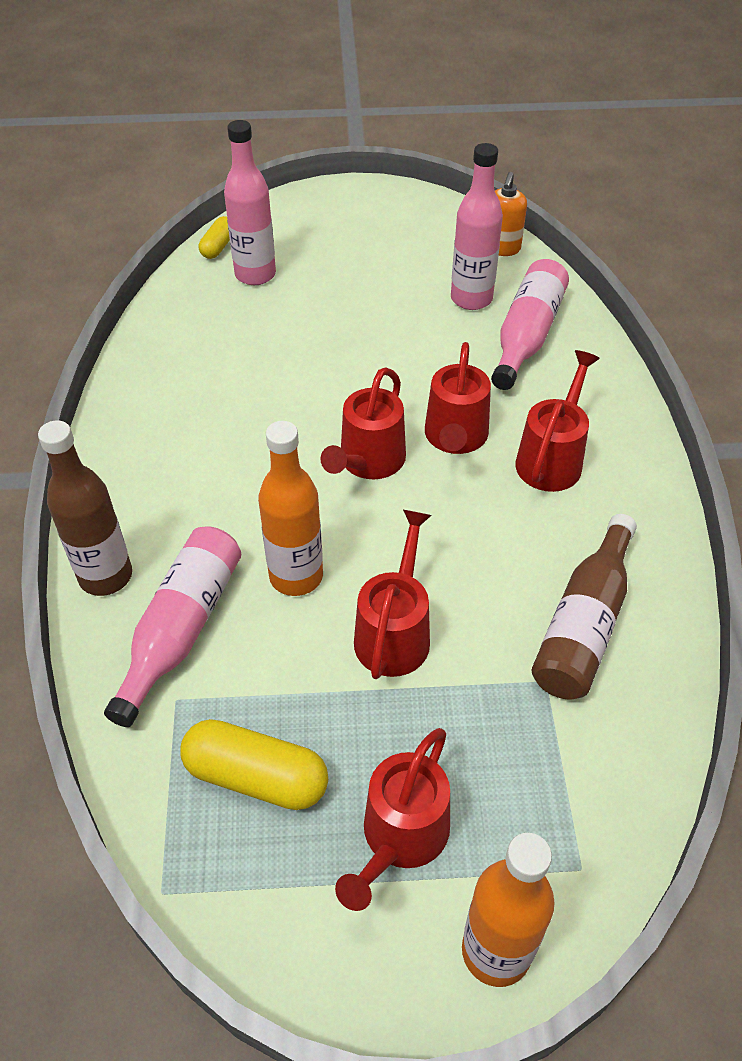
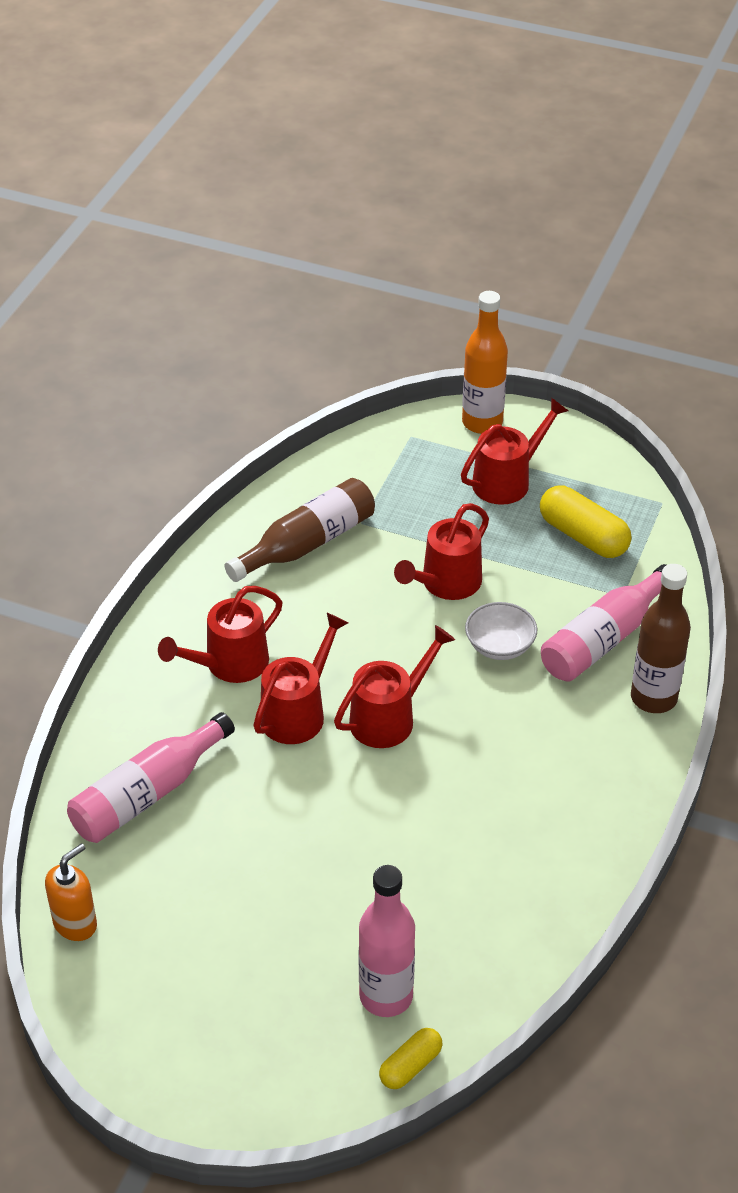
camera: 155 degrees left, 5 degrees down
(296, 576) = (500, 646): orange bottle -> white bowl
(471, 299) = (166, 862): pink bottle -> none

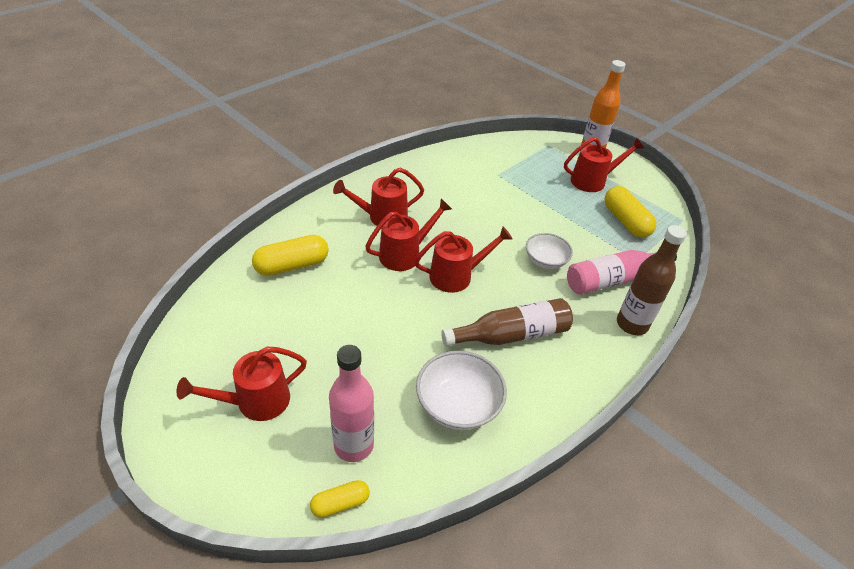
camera: 20 degrees right, 0 degrees up
(75, 923) = (200, 320): orange soap dispenser -> none
(148, 793) = (292, 266): pink bottle -> yellow capsule
(307, 544) = (462, 175): brown bottle -> brown bottle (511, 335)
(445, 584) = (529, 219): red watering can -> red watering can (255, 402)
(485, 895) = (458, 405): none -> white bowl

